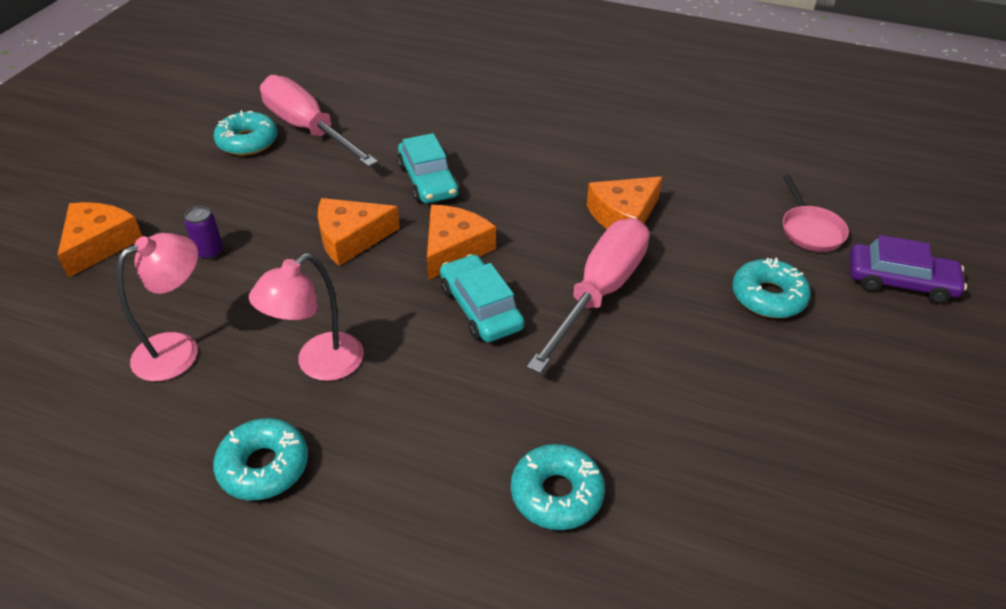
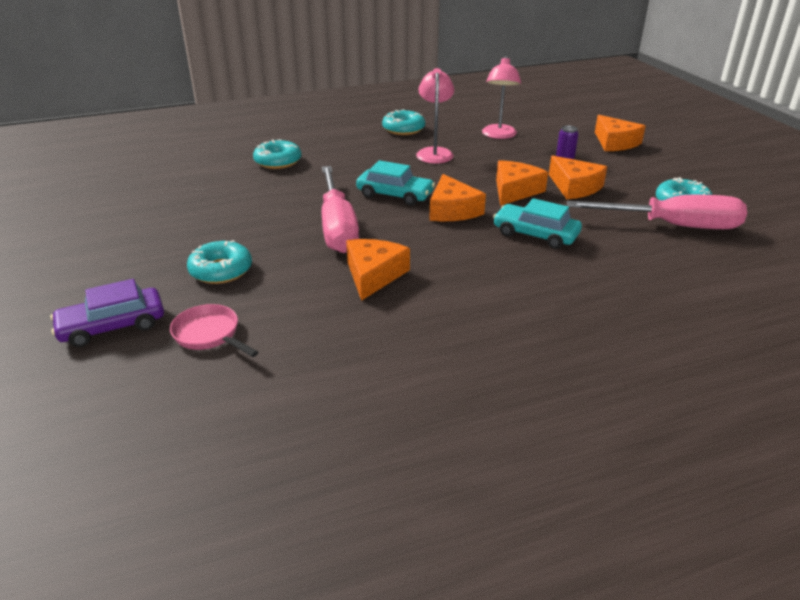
camera: 140 degrees right, 10 degrees down
(288, 209) = (574, 187): none -> orange cheese

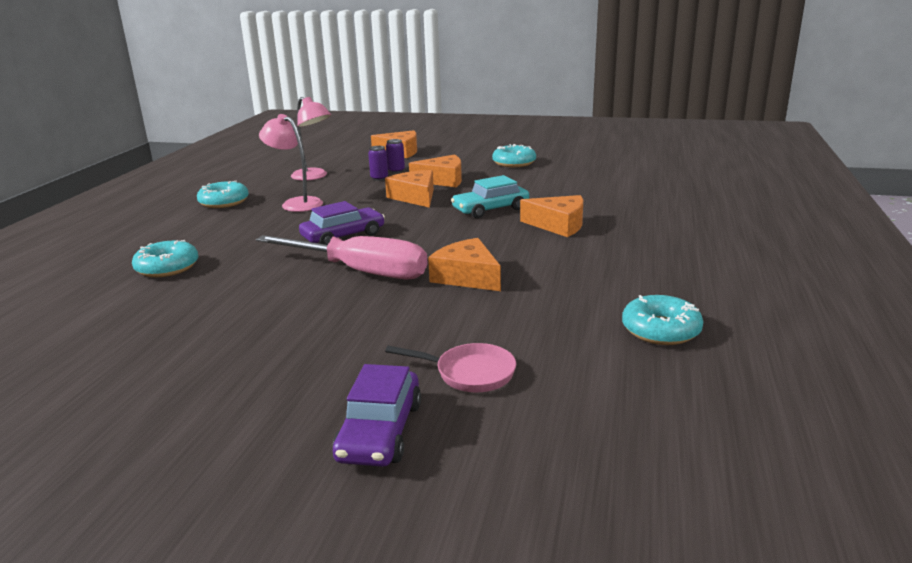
camera: 55 degrees left, 10 degrees down
(209, 334) = (470, 373): pink pan -> pink pan turned 150 degrees counterclockwise
(221, 270) = (353, 344): turquoise donut -> turquoise donut (661, 330)
(395, 195) = (343, 236): turquoise car -> purple car
(452, 210) = (408, 223): orange cheese -> orange cheese (558, 225)
(535, 160) = (379, 178): none -> purple can
(672, 226) = (538, 173): pink screwdriver -> none

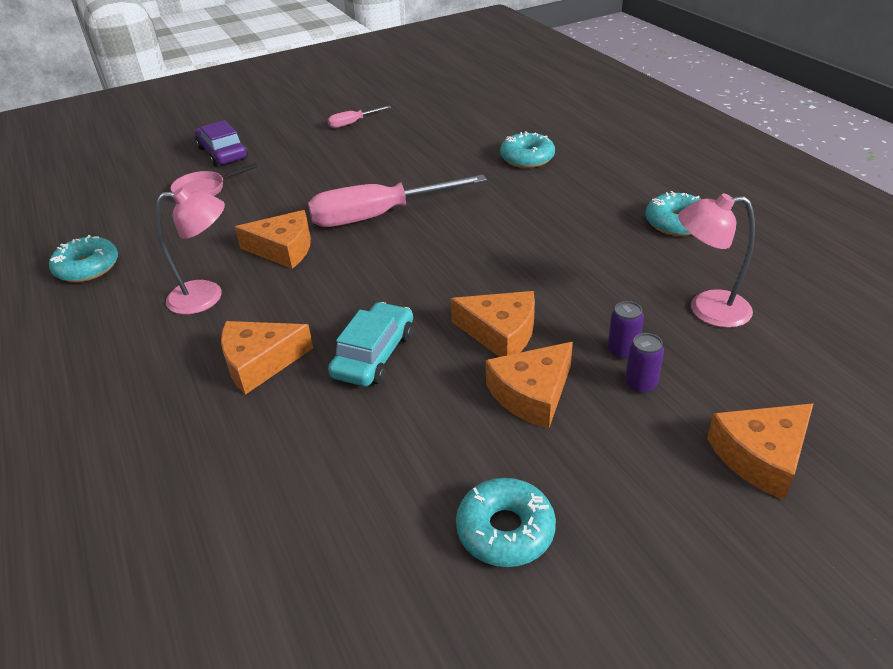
camera: 140 degrees right, 15 degrees up
(166, 394) = (353, 123): none -> pink screwdriver
(296, 203) = (604, 256): pink lamp -> pink lamp (207, 296)
(343, 236) = (462, 240): purple car -> none

